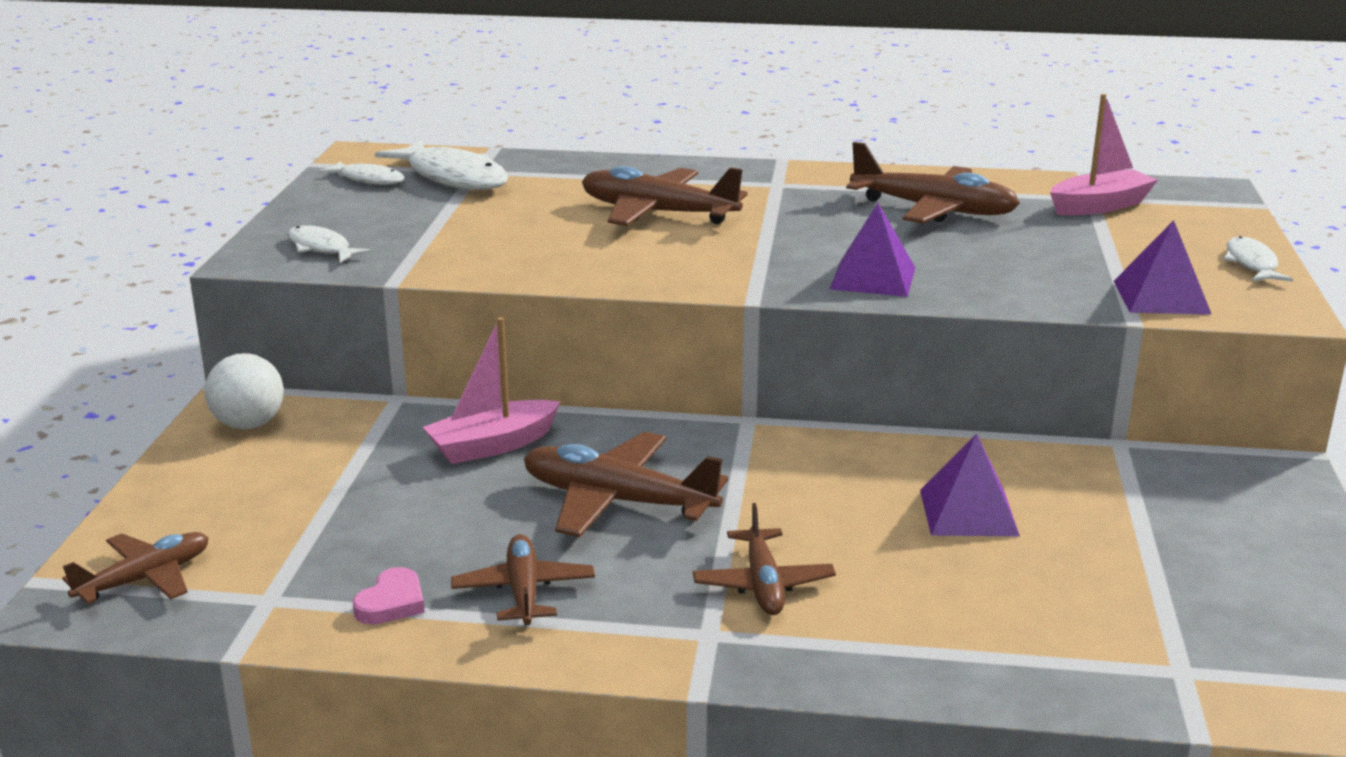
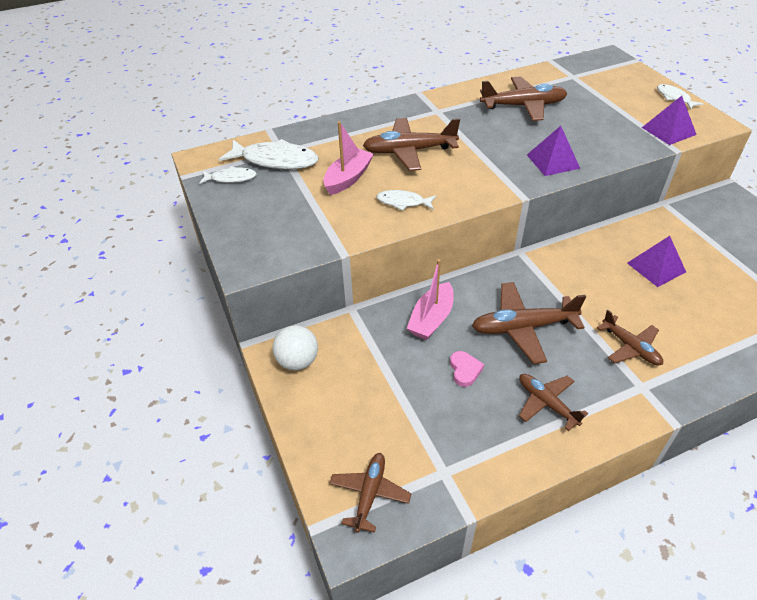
camera: 30 degrees left, 20 degrees up
(321, 248) = (273, 242): white fish -> white fish (403, 202)
(391, 603) = (501, 442): pink heart -> pink heart (465, 370)
(1099, 206) = (582, 81): pink boat -> pink boat (348, 178)

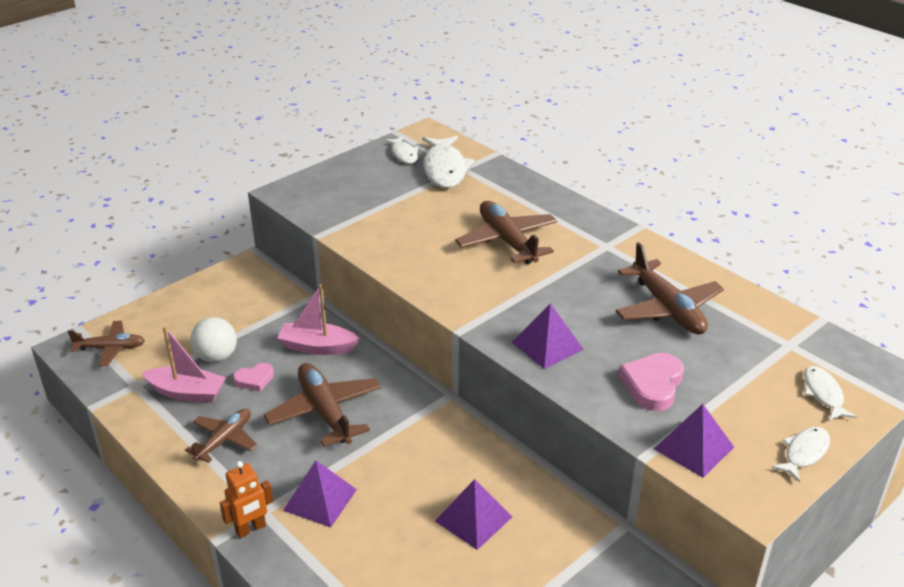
camera: 70 degrees right, 10 degrees down
(298, 361) = (241, 280): white ball -> white ball (216, 357)
(348, 178) = (436, 214): pink boat -> pink boat (187, 393)
(403, 202) = (411, 253): white fish -> white fish (823, 394)
(605, 130) = (652, 384): none -> pink heart
(630, 347) = (320, 499): brown plane -> purple pyramid
(662, 397) = (251, 529): none -> orange robot

